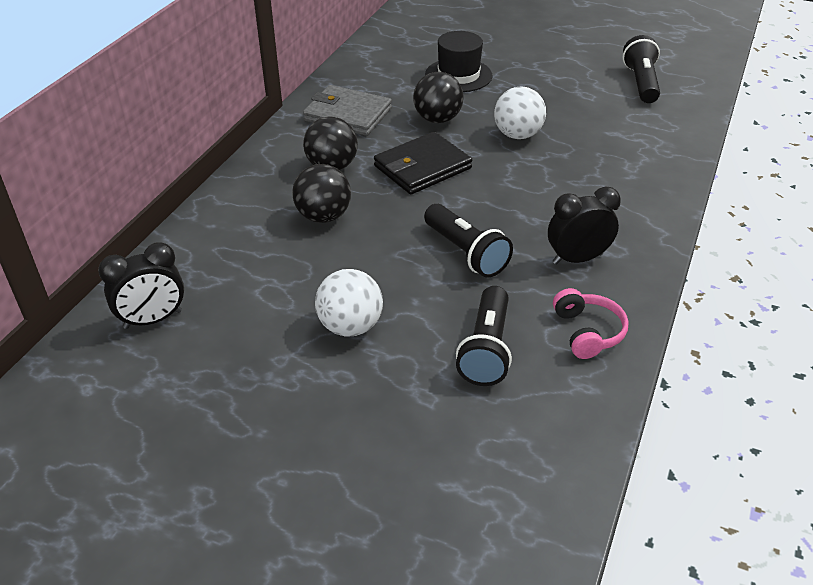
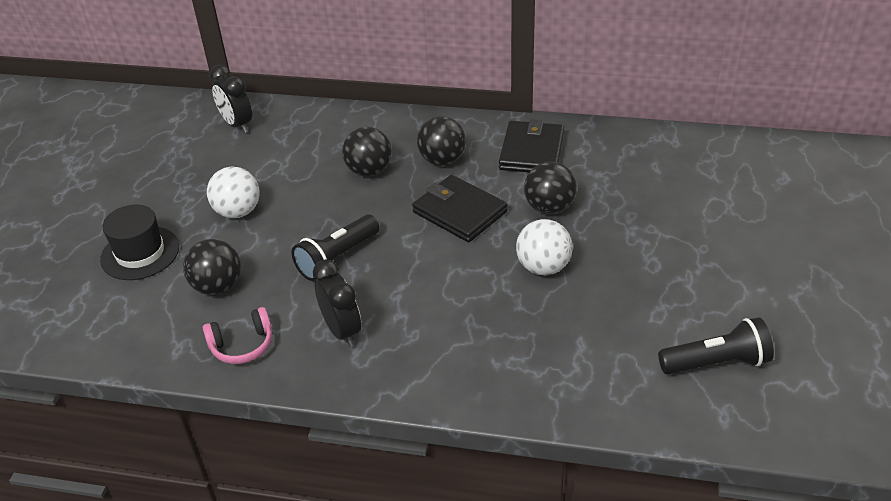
camera: 80 degrees right, 0 degrees up
(348, 114) = (532, 151): grey wallet -> black wallet
(458, 75) = (647, 208): black hat -> black hat (140, 253)
(486, 349) = (218, 286): black flashlight -> black ball

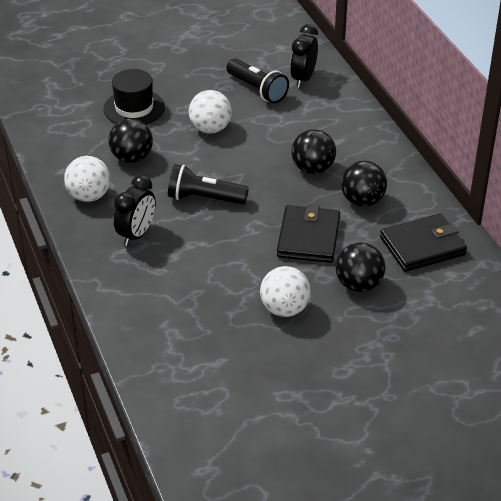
camera: 55 degrees right, 0 degrees up
(242, 345) = (89, 196): pink headphones -> white ball
(716, 363) = (257, 447): black flashlight -> black flashlight (257, 90)

